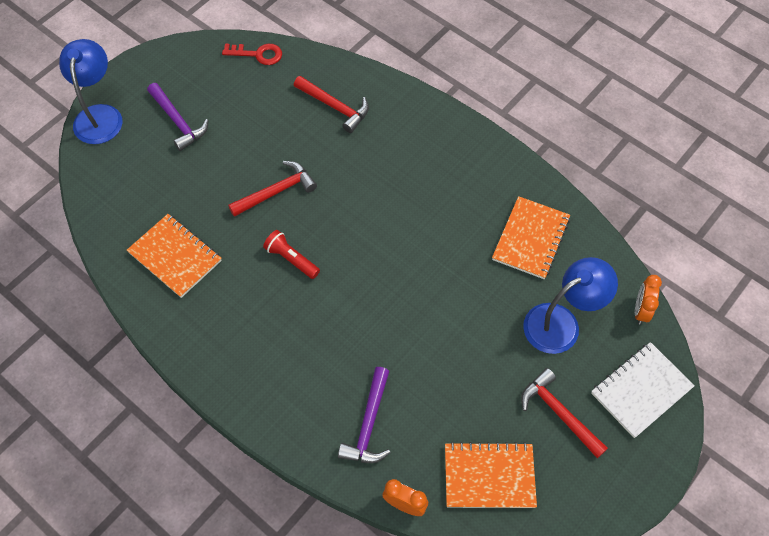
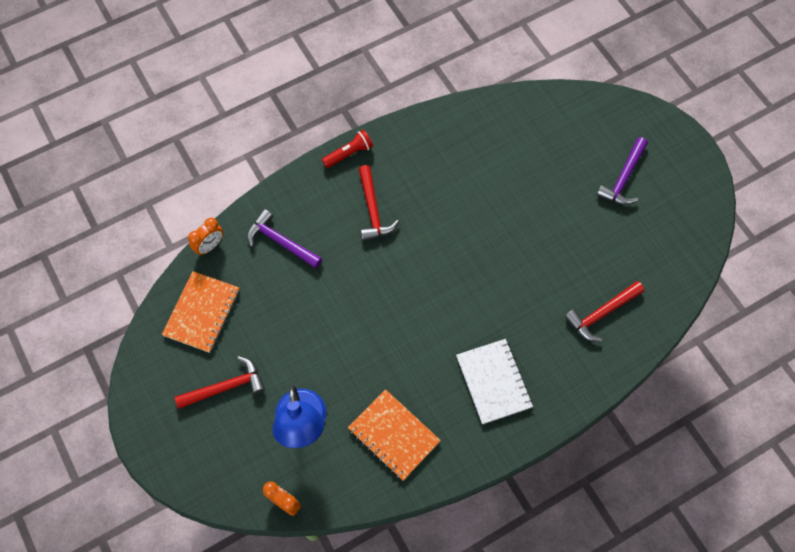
camera: 110 degrees right, 5 degrees up
(99, 115) = (649, 119): blue lamp -> none
(175, 257) = (482, 145): orange notebook -> none
(178, 121) = (623, 178): purple hammer -> purple hammer turned 45 degrees counterclockwise
(257, 54) = (687, 263): red key -> none
(276, 191) = (520, 236): red hammer -> red hammer (373, 210)
(291, 259) = (447, 229): red flashlight -> red flashlight (349, 153)
(641, 390) = (214, 464): white notebook -> white notebook (493, 382)

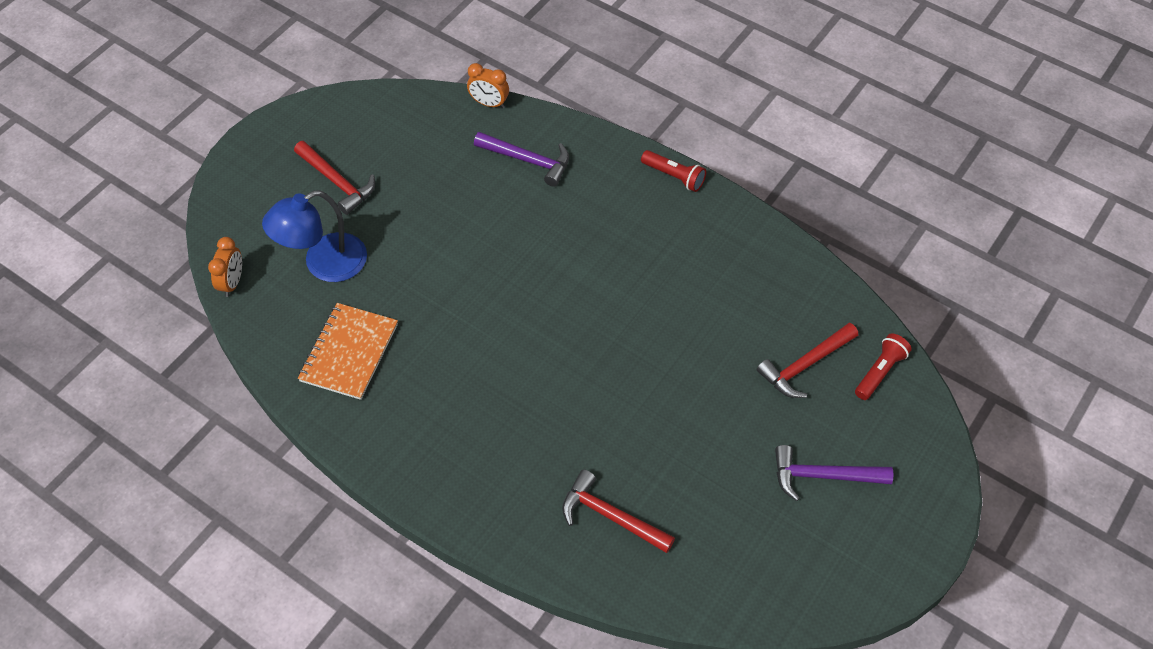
camera: 65 degrees right, 10 degrees down
(202, 312) = (410, 128): orange notebook -> none
(281, 242) = (528, 160): purple hammer -> purple hammer turned 105 degrees clockwise
(373, 210) = (615, 226): red hammer -> red hammer (805, 365)
(493, 382) = (460, 428): white notebook -> none
(564, 110) = (879, 372): none -> red flashlight

